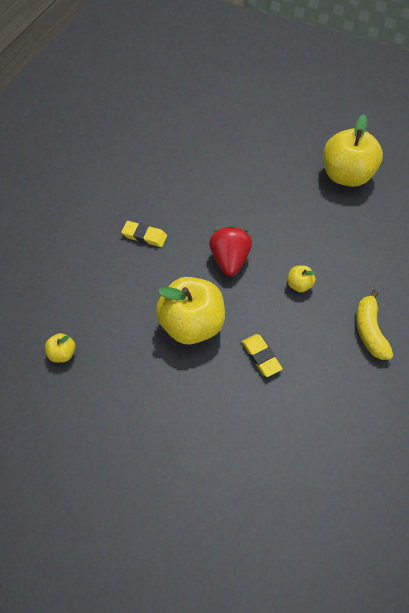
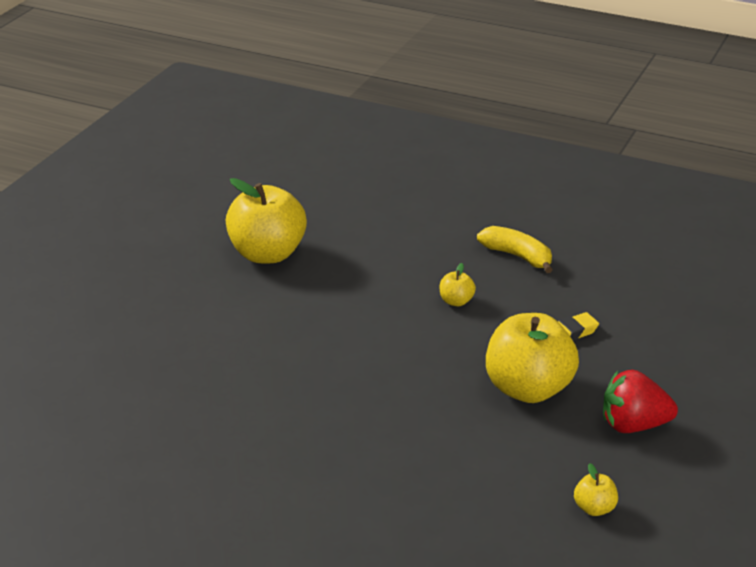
camera: 90 degrees left, 25 degrees down
(144, 236) = (374, 437): yellow eraser -> none
(229, 260) = (418, 356): red strawberry -> red strawberry (633, 425)
(369, 330) = (518, 256): yellow banana -> yellow banana turned 135 degrees counterclockwise

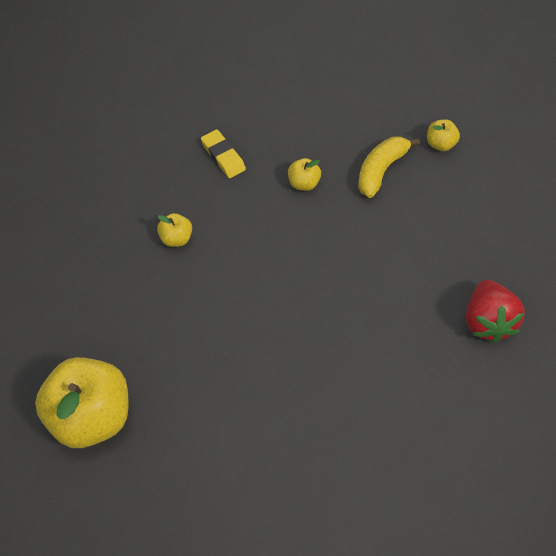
camera: 95 degrees left, 25 degrees up
(518, 256) = (97, 191): yellow banana -> yellow banana (381, 170)
(528, 389) = (303, 183): yellow apple -> yellow apple, size x0.43
(633, 425) = (341, 117): red strawberry -> red strawberry (488, 322)

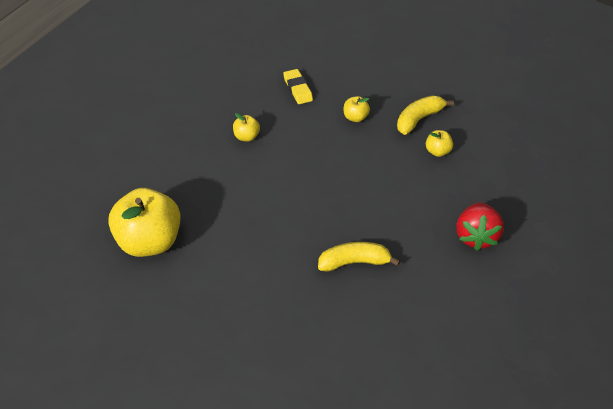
camera: 10 degrees right, 10 degrees down
(352, 390) = (354, 262): none -> yellow banana
(440, 144) = (471, 110): yellow apple -> yellow apple (437, 151)

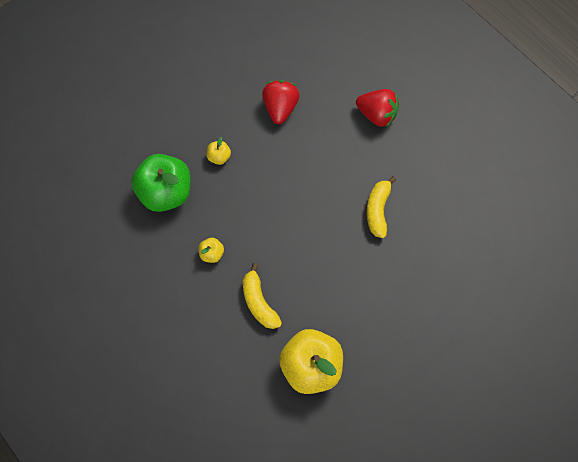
camera: 70 degrees left, 20 degrees up
(298, 89) = (165, 193): yellow eraser -> green apple
(418, 119) = (238, 108): yellow banana -> yellow banana (259, 302)
(437, 151) = (280, 108): yellow apple -> red strawberry

